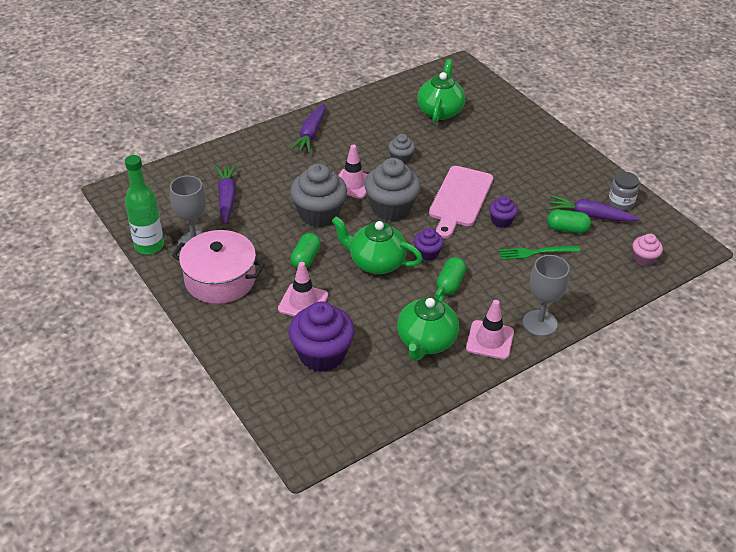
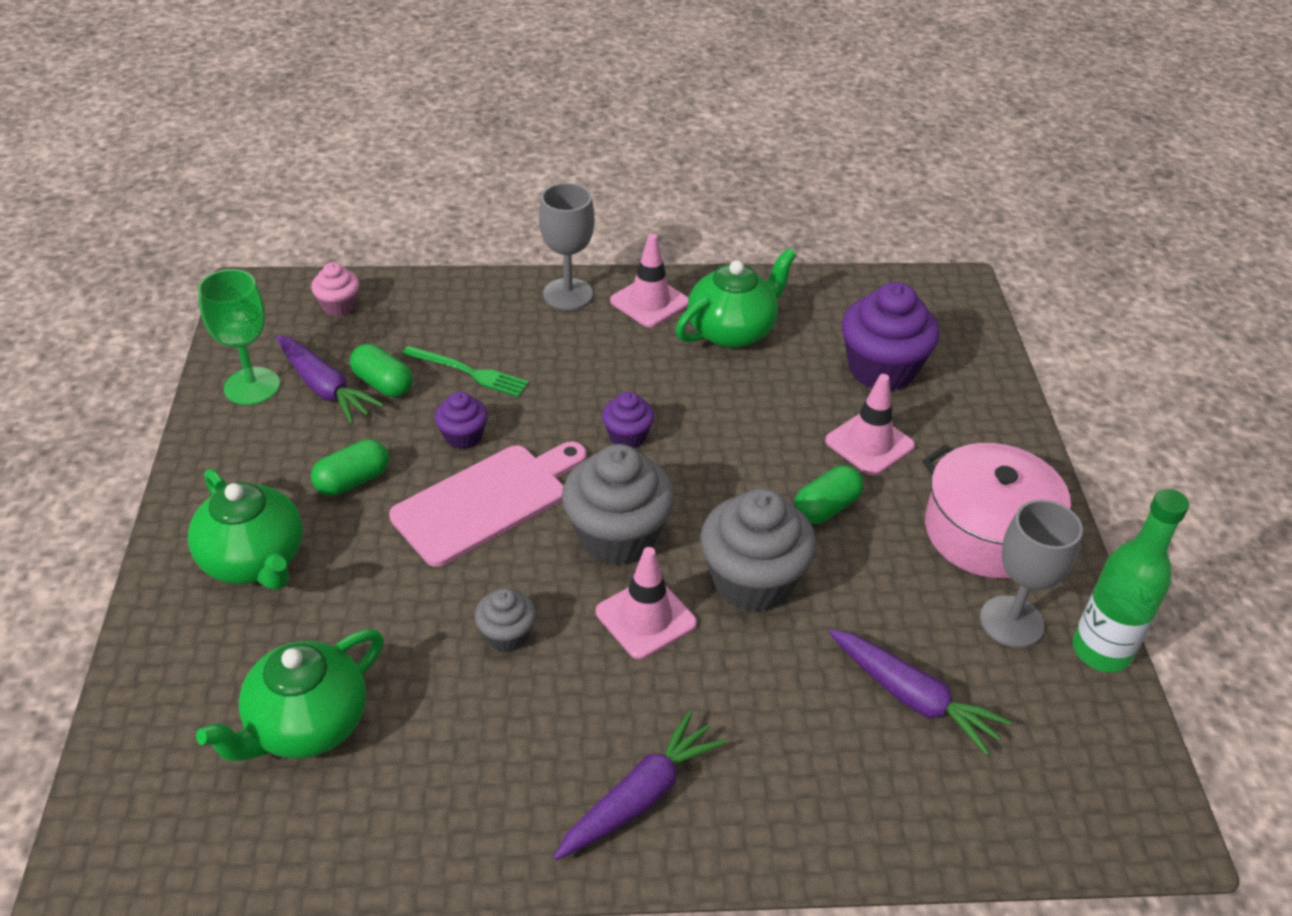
camera: 150 degrees left, 0 degrees up
(227, 198) = (912, 698): purple carrot -> purple carrot turned 75 degrees counterclockwise
(376, 262) = (717, 455): green teapot -> green teapot (254, 560)
(450, 283) = (634, 383): green capsule -> green capsule (352, 481)
(620, 202) = (252, 386): grey jar -> green goblet

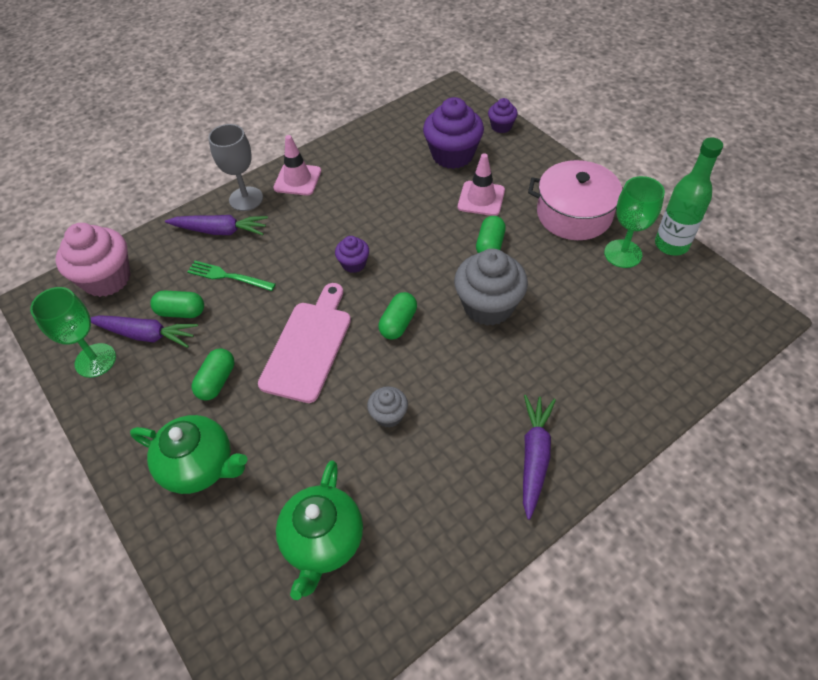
camera: 30 degrees left, 10 degrees up
(339, 306) = (107, 279): pink cupcake -> pink cupcake, size x1.95
(463, 436) = (260, 316): purple cupcake -> purple cupcake (501, 126)
(468, 372) = (228, 276): green fork -> green fork turned 150 degrees counterclockwise
(617, 536) = (398, 323): grey cupcake -> green capsule
(646, 618) = (453, 359): pink traffic cone -> none
(732, 331) = (358, 173): green teapot -> none
(912, 698) = (613, 320): purple carrot -> purple carrot (220, 231)
(1011, 622) = (623, 254): grey goblet -> green goblet

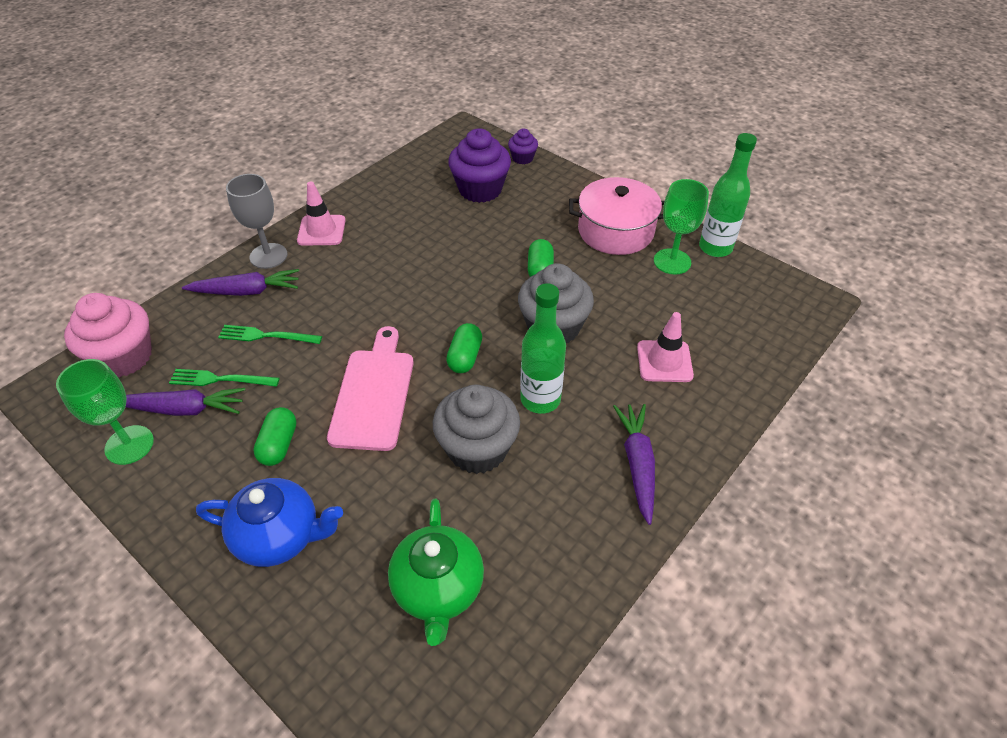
camera: 15 degrees left, 5 degrees down
(181, 312) = (221, 379): green capsule -> green fork
(199, 466) = (279, 536): green teapot -> blue teapot
(354, 264) = (403, 305): purple cupcake -> none
(388, 415) = (477, 449): grey cupcake -> grey cupcake, size x1.95
(458, 376) = (540, 399): none -> green bottle
(481, 199) = (520, 227): pink traffic cone -> pink traffic cone (664, 361)

